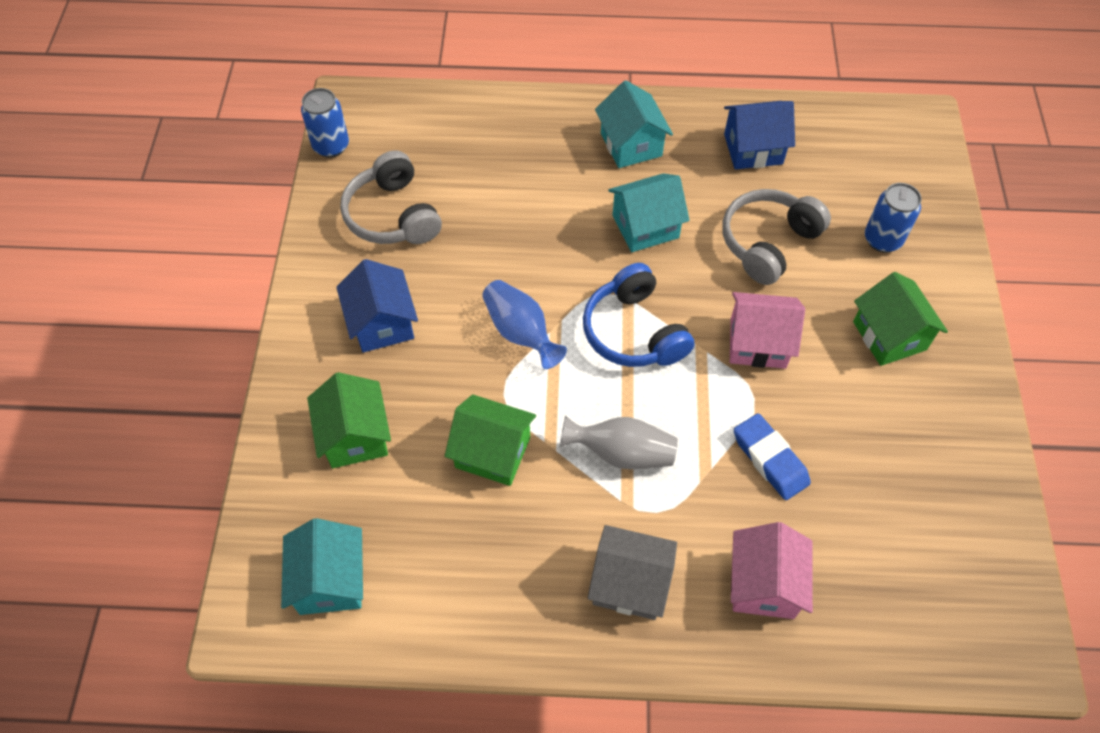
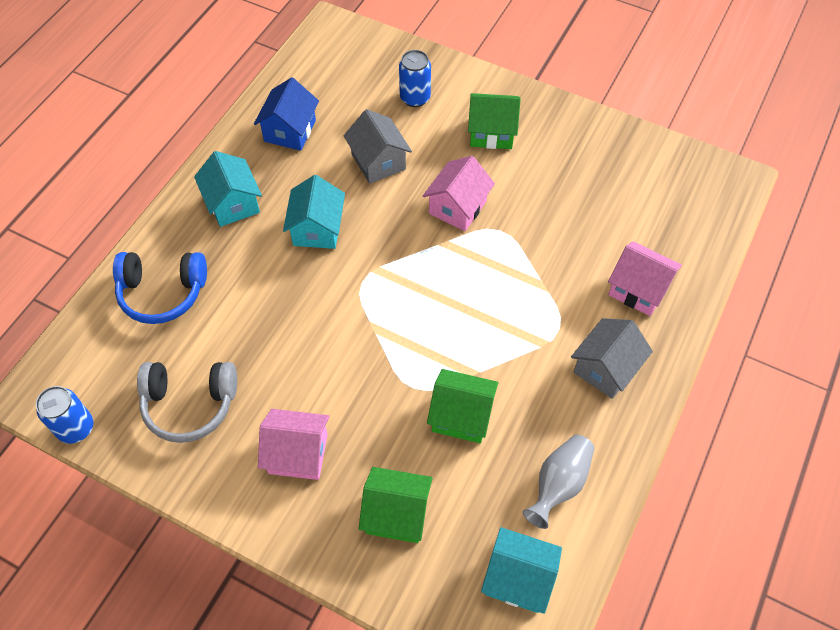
camera: 65 degrees left, 0 degrees up
(382, 323) = (298, 454): blue house -> pink house
(492, 452) = (461, 416): green house -> green house turned 60 degrees clockwise
(521, 332) = (365, 353): blue vase -> none
(621, 453) = (503, 330): grey vase -> grey vase (558, 484)
(631, 144) = (233, 204): turquoise house -> turquoise house turned 60 degrees clockwise
(634, 331) = (406, 277): blue headphones -> blue headphones (162, 293)
(768, 243) = (378, 162): grey headphones -> grey house
(770, 459) = (551, 243): blue eraser -> none

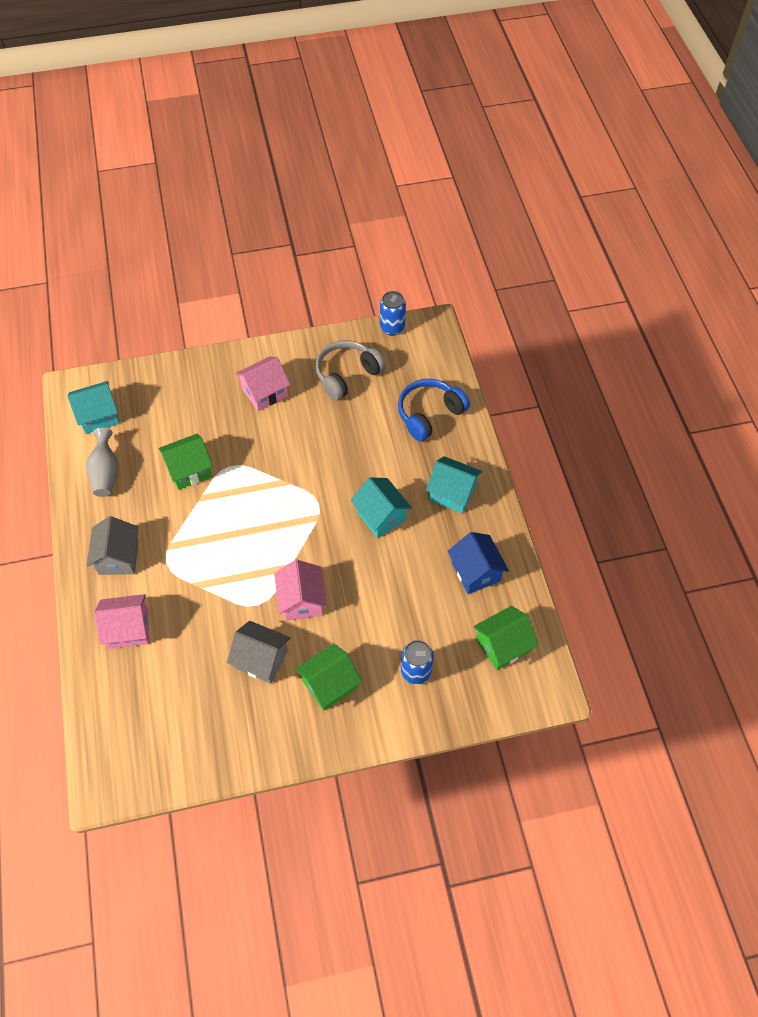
camera: 140 degrees right, 0 degrees up
(378, 162) = (389, 594): grey house -> grey house (261, 659)
(396, 514) = (186, 401): green house -> green house (502, 645)

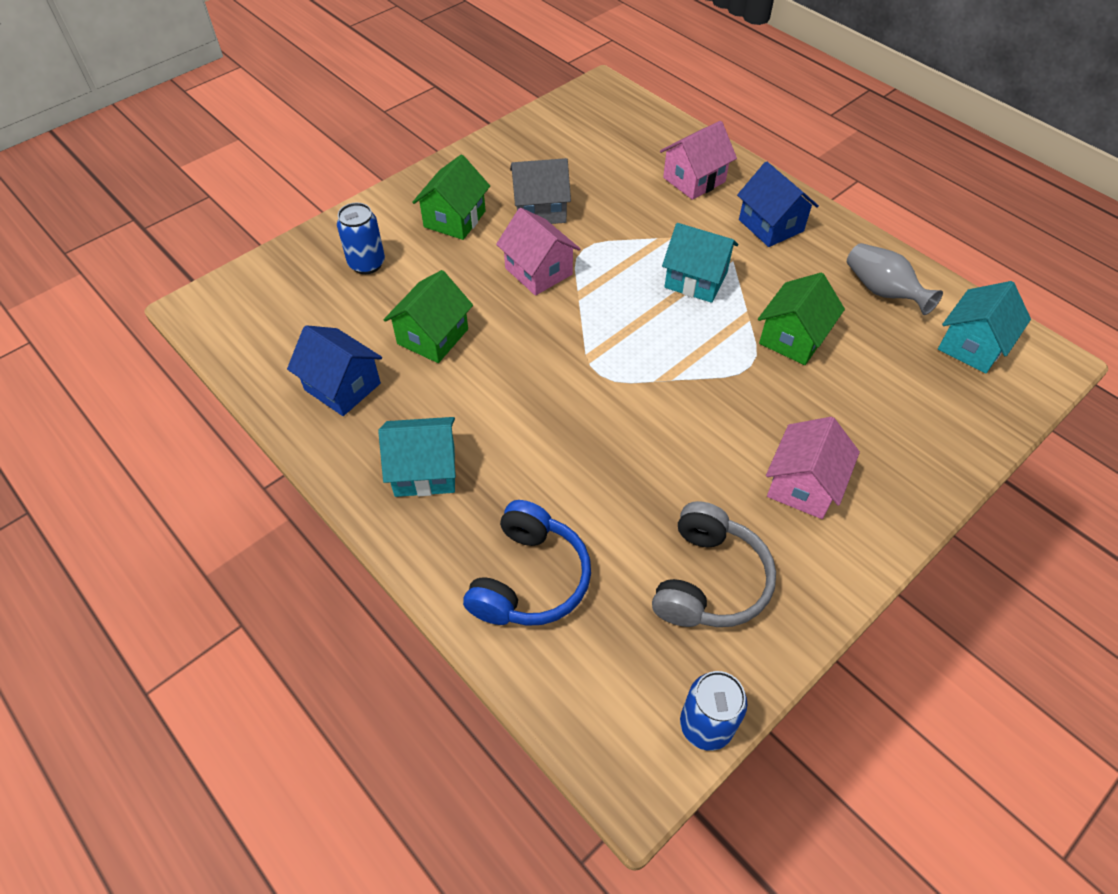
camera: 150 degrees right, 5 degrees down
(118, 557) = (771, 225): grey house -> blue house
(381, 516) = (507, 396): turquoise house -> turquoise house (696, 280)
(502, 645) = (274, 326): green house -> green house (433, 336)

